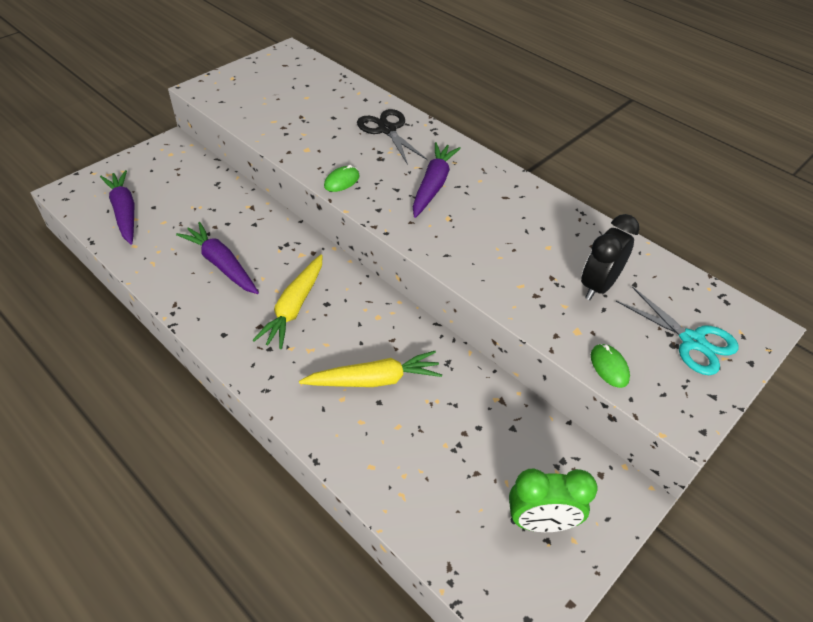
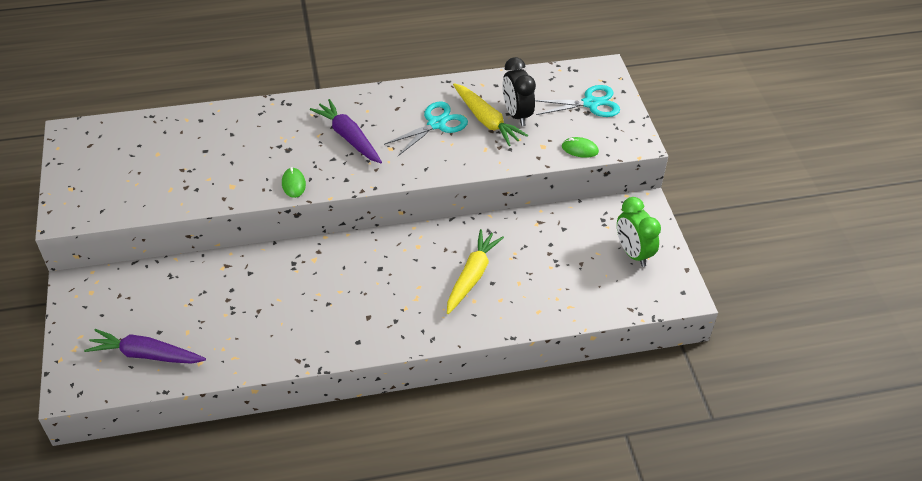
camera: 55 degrees left, 0 degrees up
(221, 264) = (279, 313): purple carrot -> none
(294, 307) = (367, 288): yellow carrot -> yellow carrot (486, 120)
(387, 130) = (256, 128): black scissors -> none
(514, 233) = (436, 124): none -> turquoise scissors
(540, 522) = (633, 253): green clock -> green clock turned 120 degrees clockwise

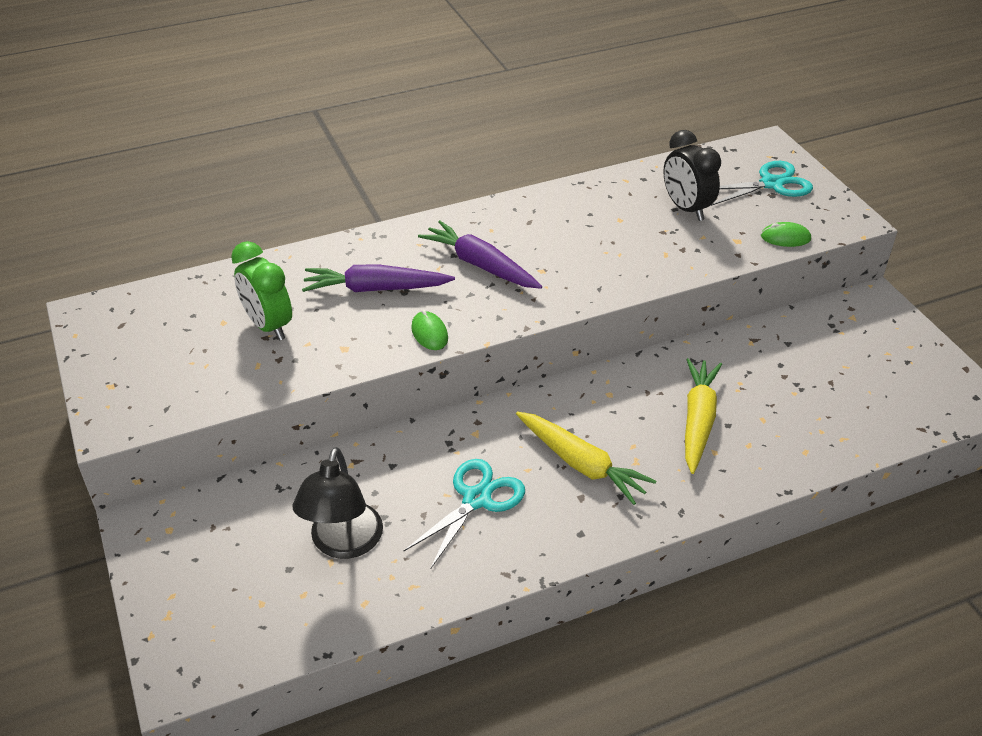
camera: 10 degrees left, 5 degrees down
(146, 354) = (280, 605): purple carrot -> purple carrot (375, 289)
(199, 321) = (343, 543): none -> black lamp
(436, 124) = (589, 233): turquoise scissors -> turquoise scissors (476, 499)
(486, 120) = (651, 220): yellow carrot -> yellow carrot (581, 464)
(633, 253) = (890, 359): green clock -> green clock (268, 326)

